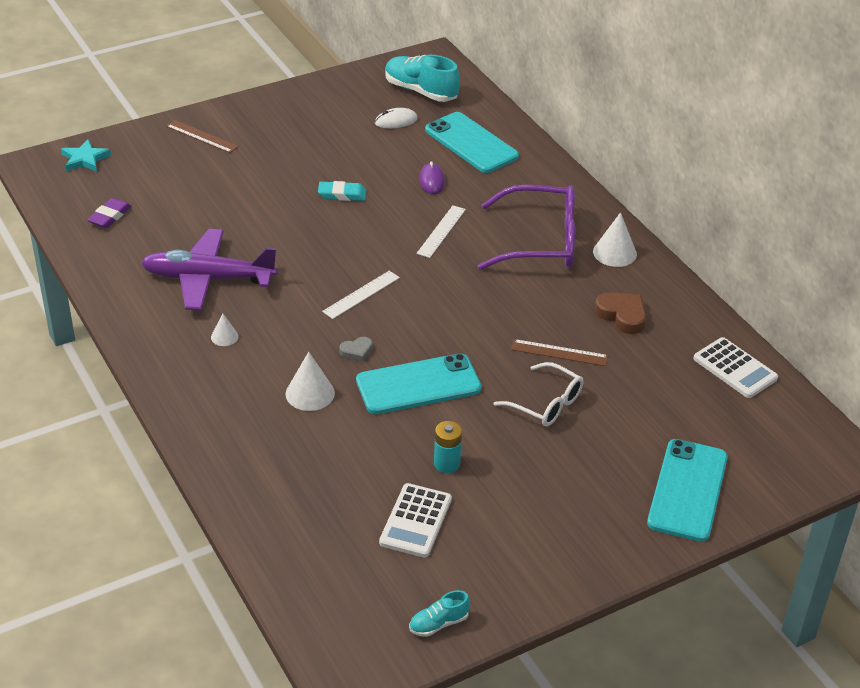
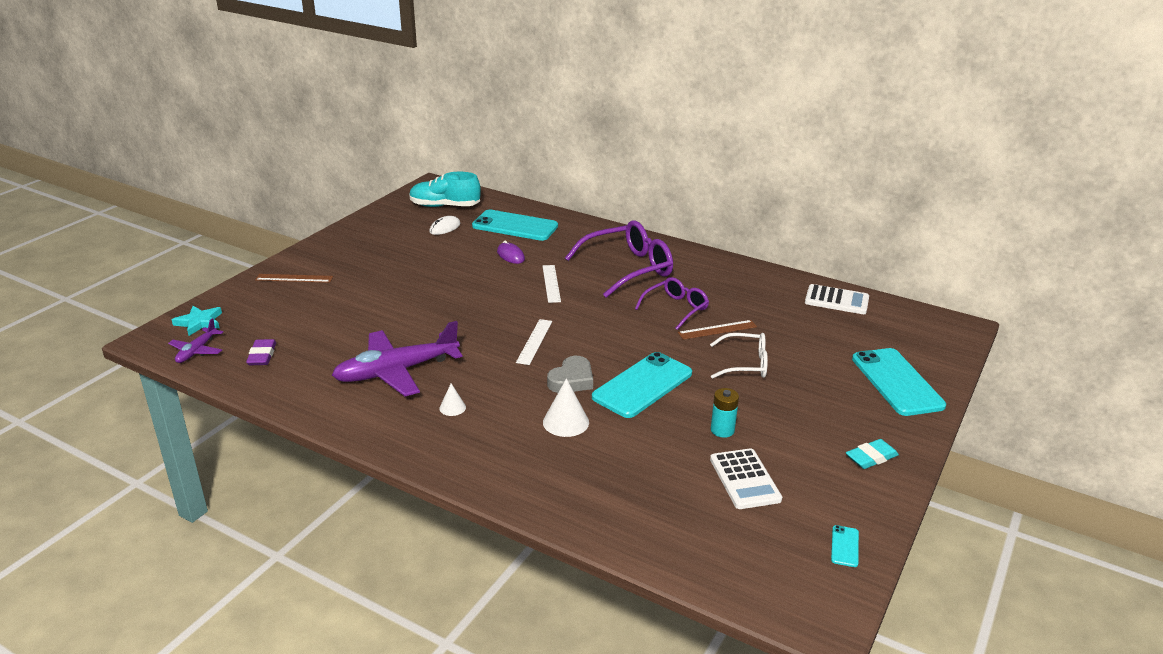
camera: 30 degrees left, 10 degrees down
(61, 191) = (197, 351): none -> purple plane
(342, 194) = (451, 283): turquoise eraser -> turquoise eraser (871, 457)
(357, 351) = (571, 380): grey heart -> grey heart, size x1.71
(438, 623) = (844, 546): turquoise shoe -> turquoise phone
(541, 310) = (676, 308): none -> purple glasses
(614, 253) = (684, 260): white cone -> none
(622, 315) = (732, 294): brown heart -> none

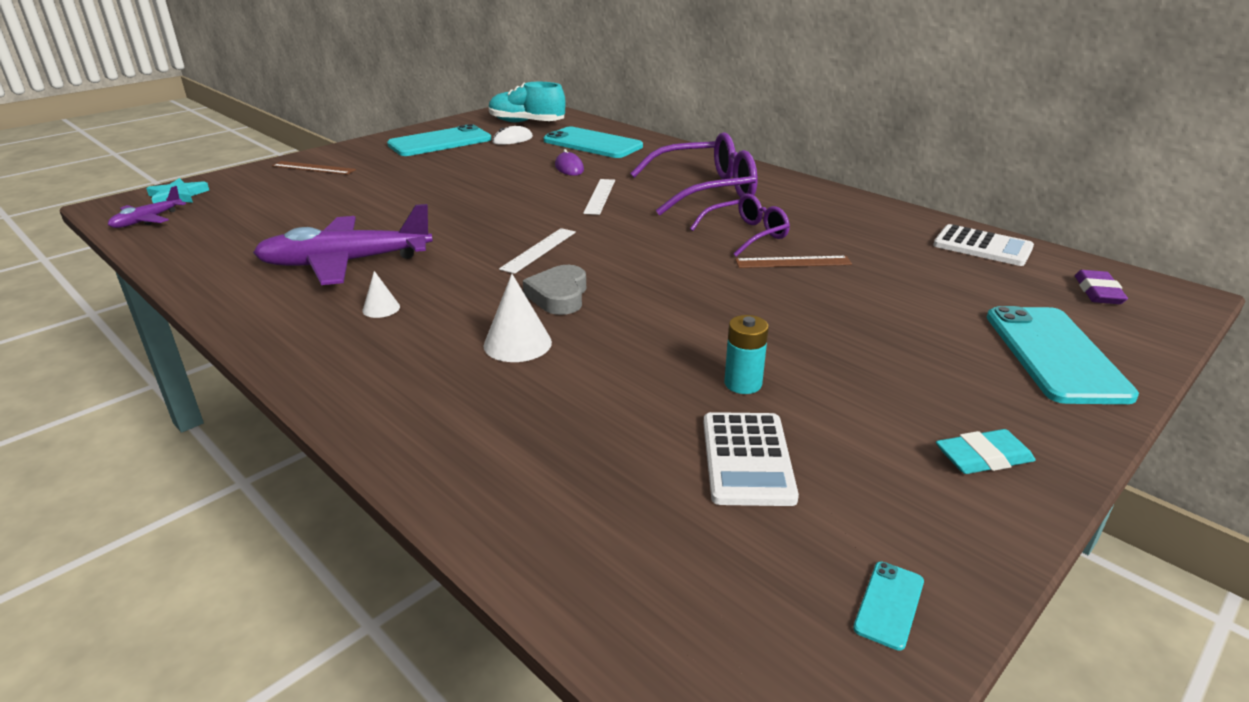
camera: 15 degrees right, 0 degrees up
(262, 355) = (210, 231): purple eraser -> purple eraser (1098, 292)
(571, 380) = (559, 296): grey heart -> grey heart turned 135 degrees clockwise
(642, 385) = (653, 313): turquoise phone -> turquoise phone (440, 142)
(745, 364) = (817, 305): white glasses -> none

